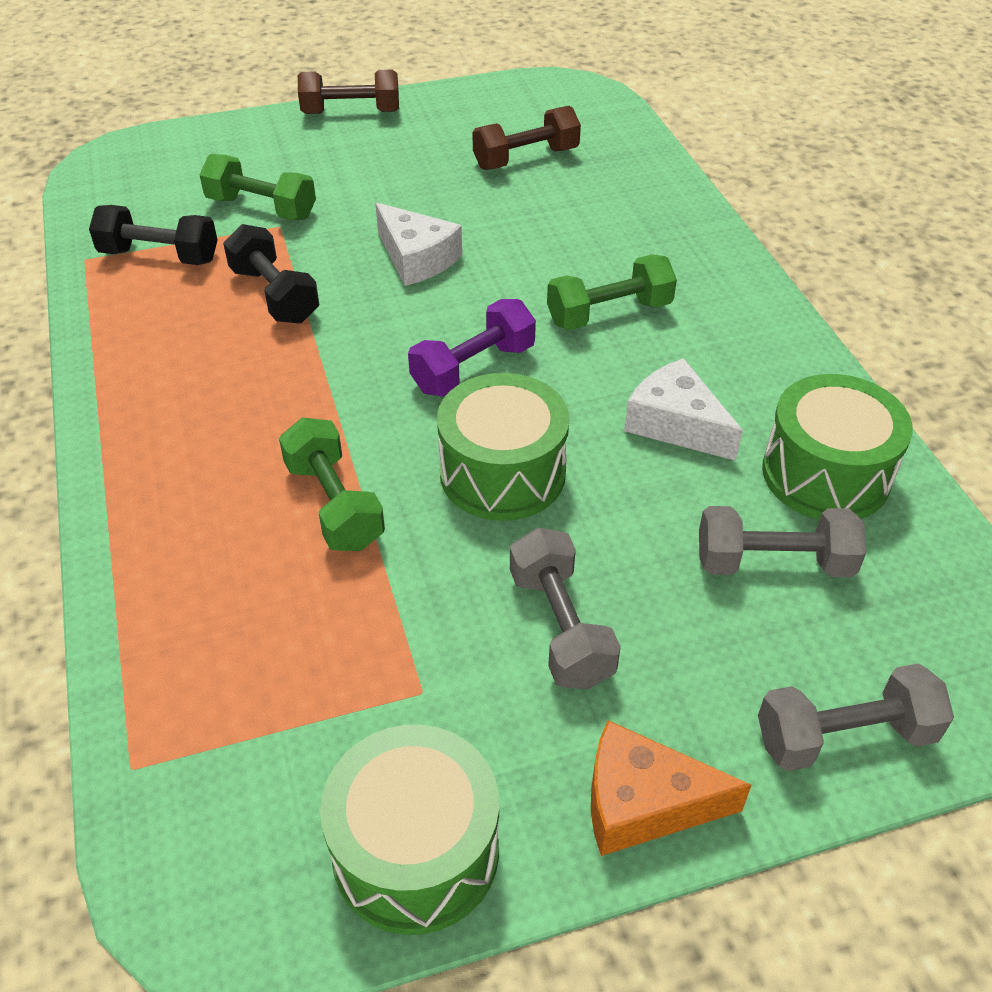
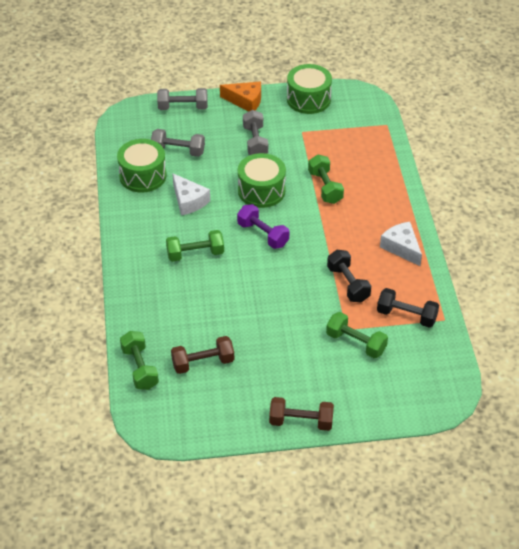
camera: 170 degrees left, 0 degrees up
(416, 258) = (277, 297): white cheese -> white cheese (401, 247)
(473, 368) = (263, 234): purple dumbbell -> purple dumbbell turned 75 degrees clockwise
(626, 143) = (140, 368): none -> green dumbbell

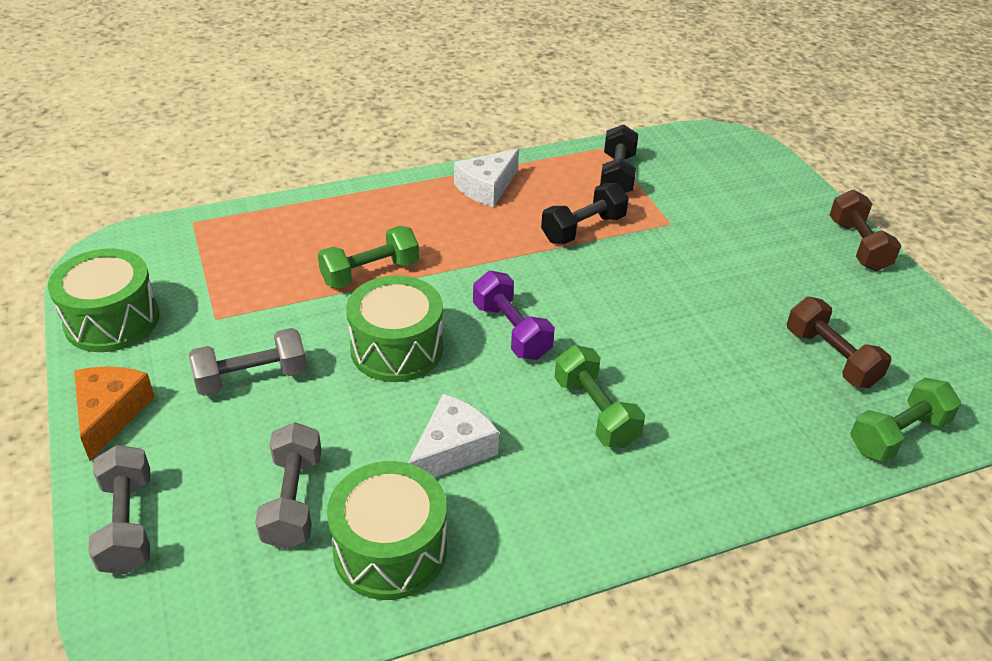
camera: 105 degrees left, 5 degrees down
(263, 234) = (511, 331): purple dumbbell -> purple dumbbell turned 60 degrees counterclockwise
(356, 343) = (691, 212): green dumbbell -> none

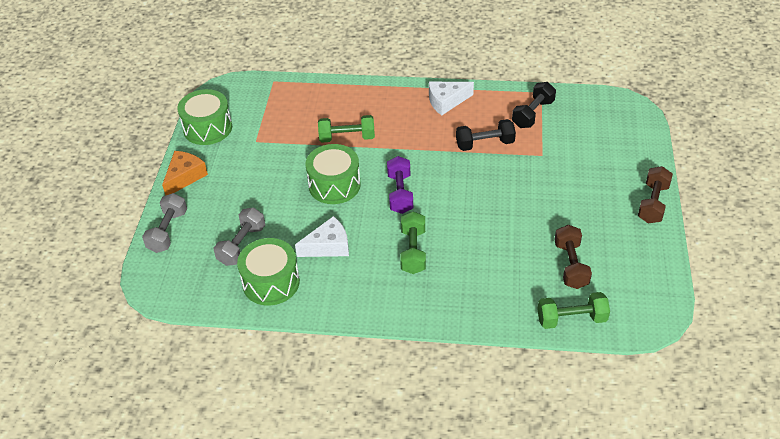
camera: 30 degrees right, 5 degrees up
(252, 378) = (256, 179): grey dumbbell -> none

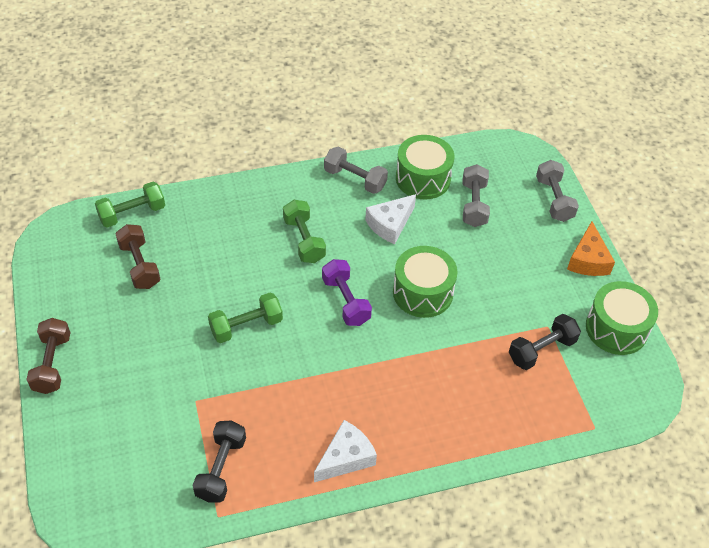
camera: 155 degrees right, 5 degrees up
(337, 299) = (355, 179): none -> grey dumbbell
(347, 138) = (444, 360): green dumbbell -> green dumbbell (246, 326)
(485, 144) = (271, 398): black dumbbell -> black dumbbell (541, 350)

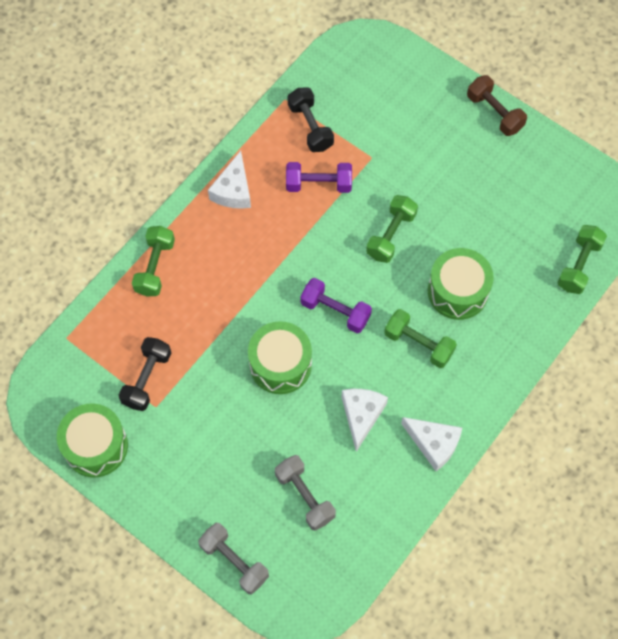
camera: 145 degrees right, 15 degrees up
(139, 265) = (521, 226): brown dumbbell -> none
(264, 409) = (318, 184): none -> purple dumbbell
(355, 179) = (434, 444): grey dumbbell -> white cheese
(423, 178) = (374, 493): green drum -> green drum (457, 291)
(472, 436) = (155, 267): none -> green dumbbell
(588, 260) = (160, 507): orange cheese -> none

